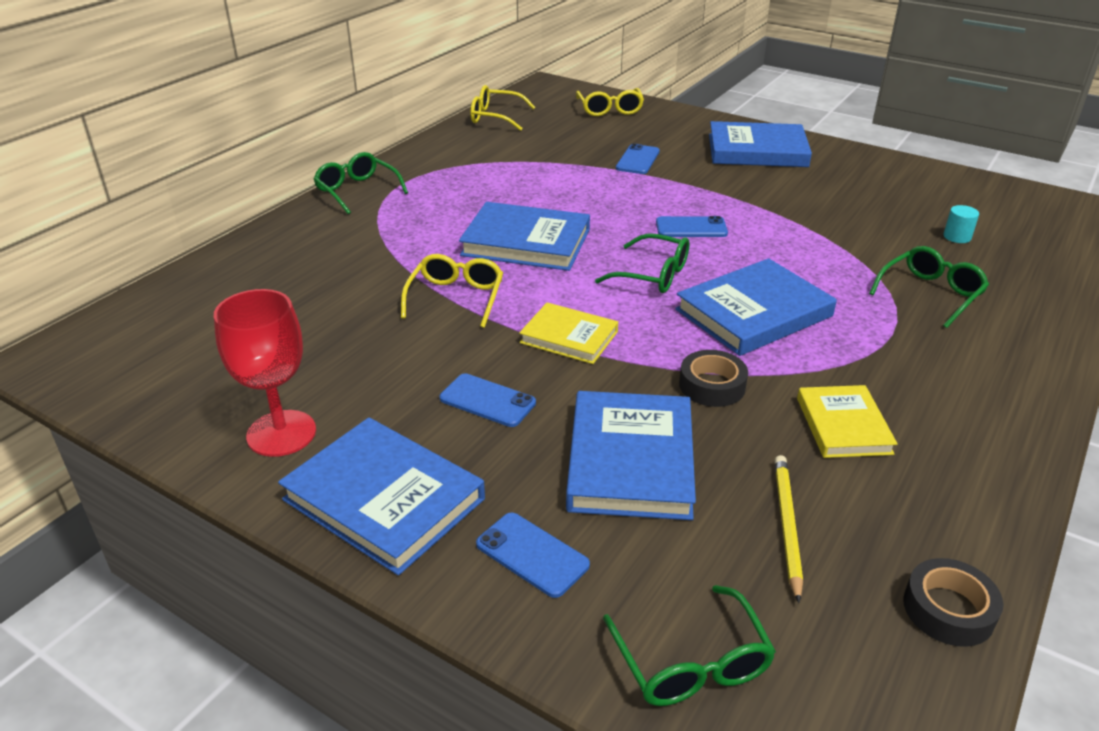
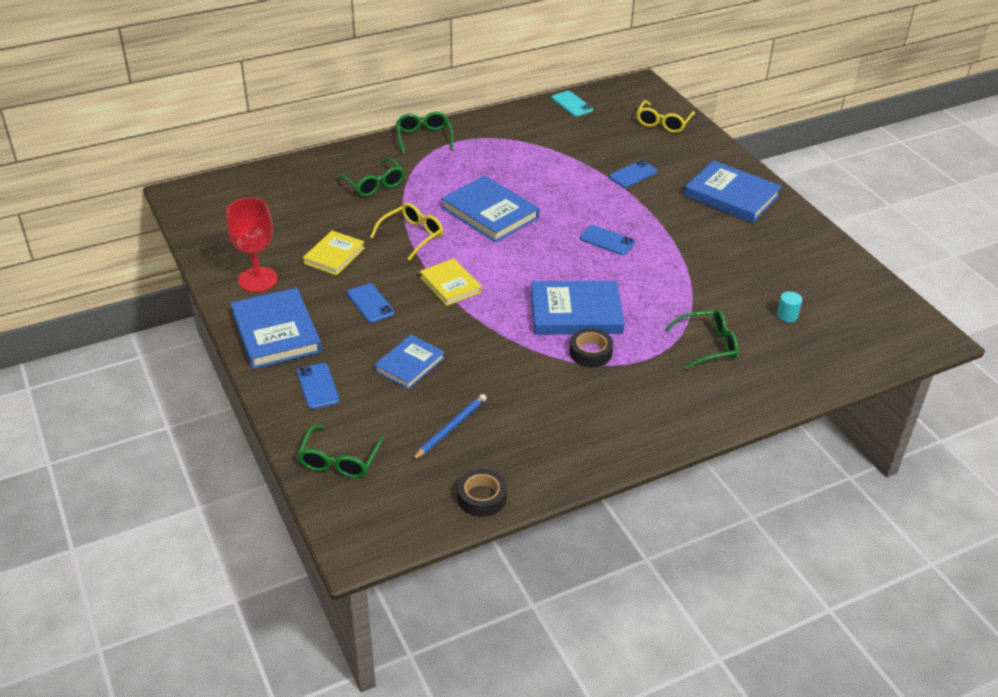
camera: 30 degrees right, 5 degrees up
(496, 117) = (572, 104): yellow glasses -> turquoise phone
(630, 460) = (409, 364): blue book -> blue book, size x0.62
(652, 275) = (543, 264): green glasses -> green glasses (374, 184)
(712, 385) = (498, 344): black tape -> black tape (590, 352)
(786, 526) = (450, 428): yellow pencil -> blue pencil
(843, 425) = (544, 396): yellow book -> yellow book (334, 255)

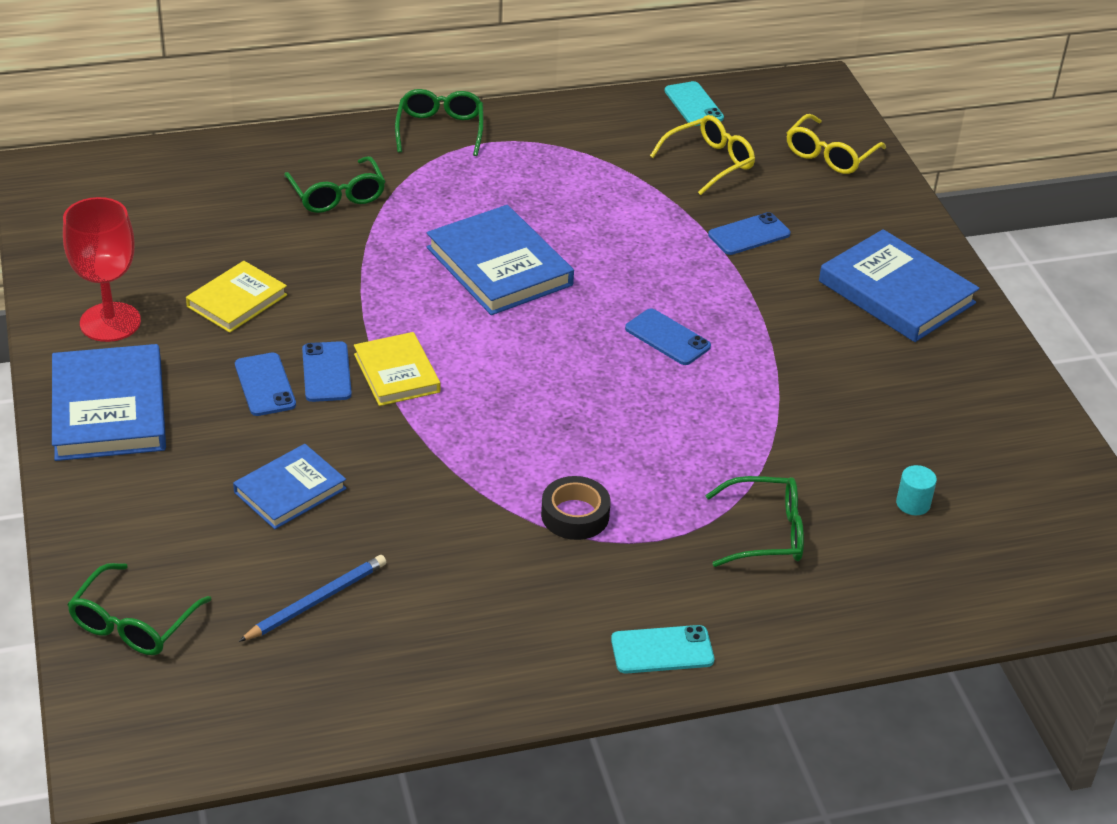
camera: 10 degrees right, 0 degrees up
(317, 386) = (141, 503): blue phone -> blue phone (326, 372)
(412, 236) = (366, 286): yellow glasses -> yellow glasses (709, 162)
(481, 497) = (324, 717): black tape -> none
(576, 312) = (575, 447): blue book -> none
(672, 423) = (662, 650): none -> turquoise phone

